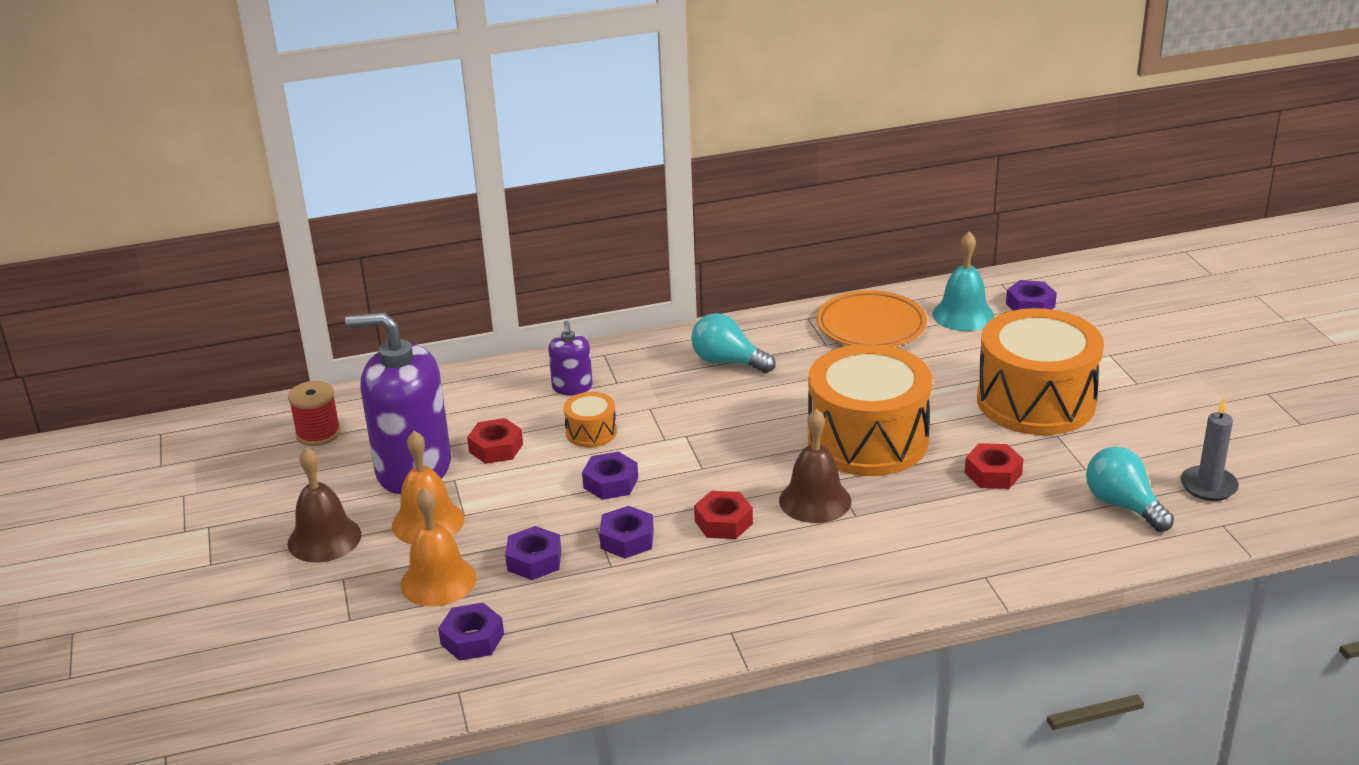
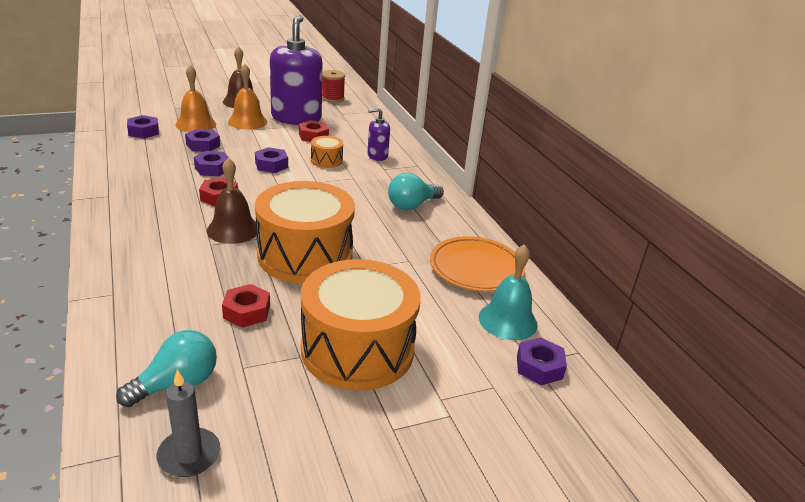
camera: 80 degrees right, 0 degrees up
(727, 362) = (412, 205): turquoise light bulb -> turquoise light bulb turned 150 degrees counterclockwise

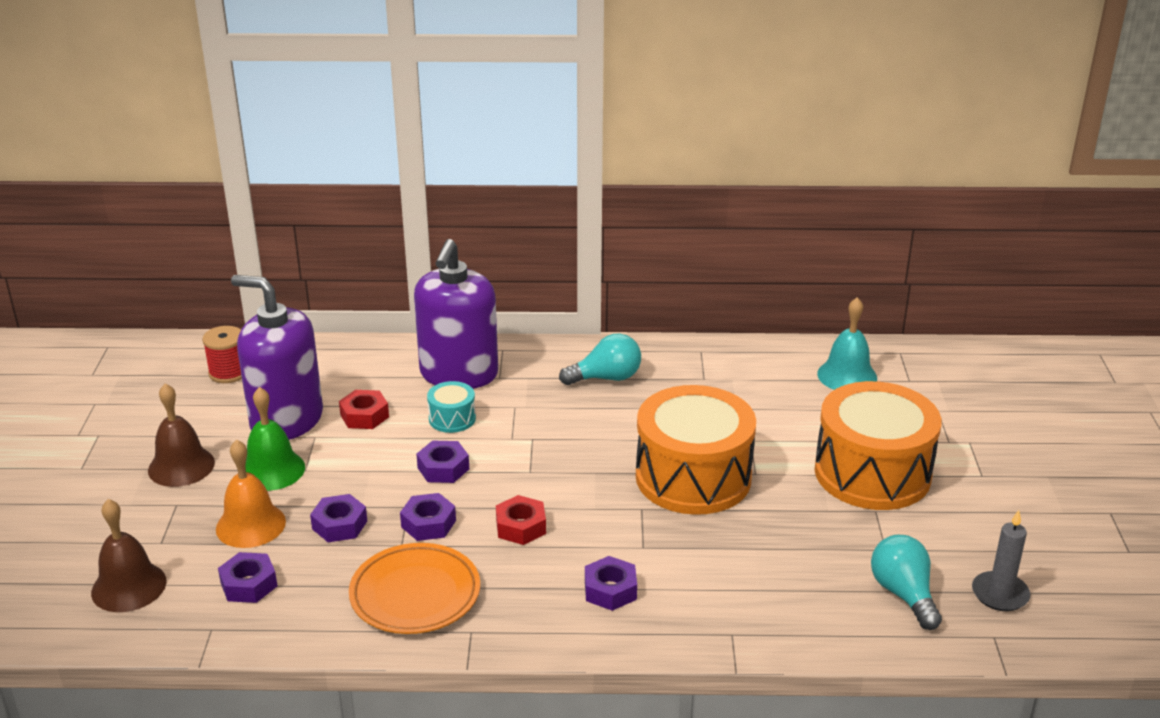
camera: 65 degrees left, 0 degrees up
(233, 229) = (613, 524): brown bell -> brown bell (129, 586)
(246, 311) = (793, 535): red nut -> none
(247, 121) = (272, 470): orange bell -> green bell
(326, 160) = (452, 418): orange drum -> turquoise drum
(377, 156) = (459, 374): purple soap dispenser -> purple soap dispenser, size x2.13
(412, 205) = (606, 378): turquoise light bulb -> turquoise light bulb turned 90 degrees counterclockwise
(476, 268) = (755, 370): orange plate -> orange plate (415, 594)
(539, 367) = (916, 379): purple nut -> purple nut (610, 590)

